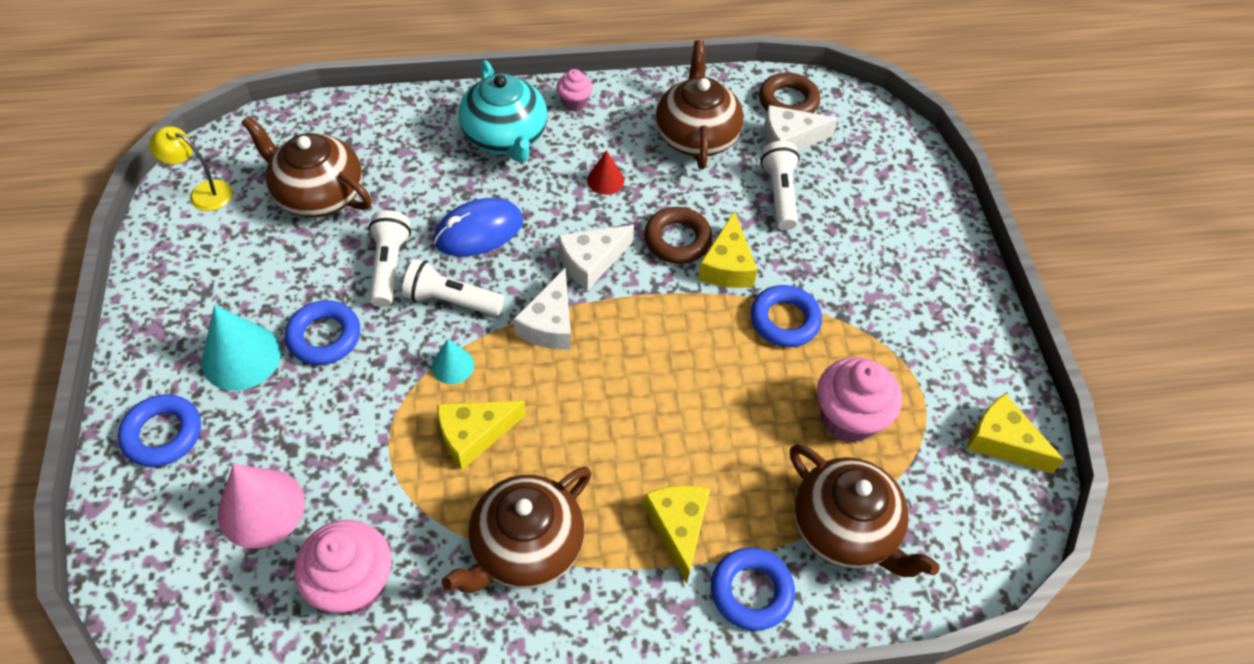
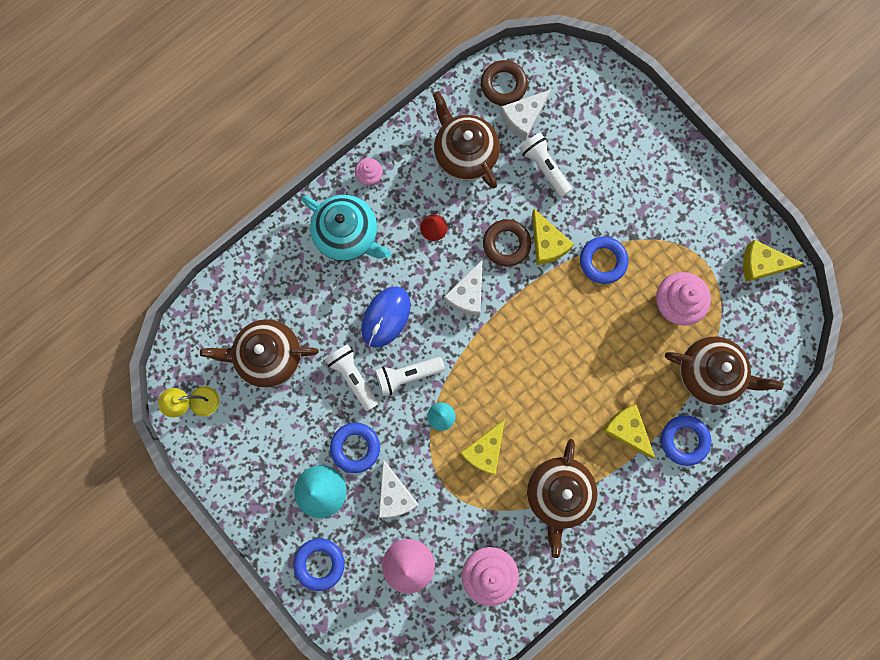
camera: 30 degrees left, 25 degrees up
(550, 324) = (474, 353): white cheese -> white cheese (394, 494)

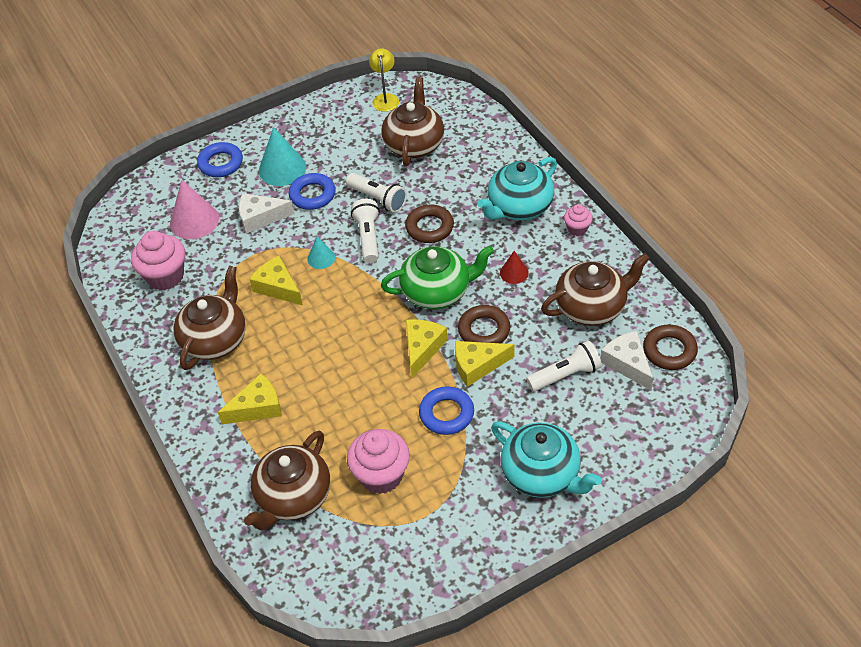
camera: 105 degrees right, 30 degrees down
(353, 377) = (378, 199): white flashlight -> white flashlight turned 60 degrees clockwise
(386, 317) = (429, 227): blue mouse -> brown ring
(467, 294) = (437, 292): white cheese -> green teapot
(558, 493) = (215, 339): brown teapot -> brown teapot turned 90 degrees clockwise
(647, 174) = (542, 474): none -> turquoise teapot
(684, 440) = (228, 458): blue ring -> none
(761, 264) = (407, 578): yellow cheese -> yellow cheese (422, 348)

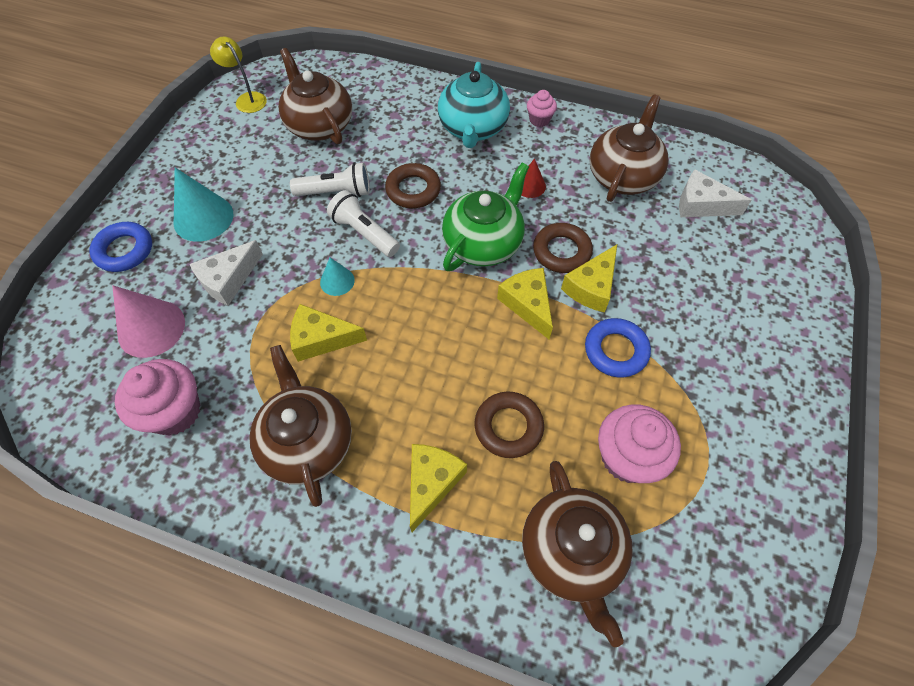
camera: 45 degrees left, 10 degrees up
(312, 195) = (263, 225): blue ring -> none
(542, 474) = (750, 346): turquoise teapot -> none
(565, 375) = (668, 246): white flashlight -> none
(669, 351) = (717, 174): brown ring -> brown ring (508, 427)

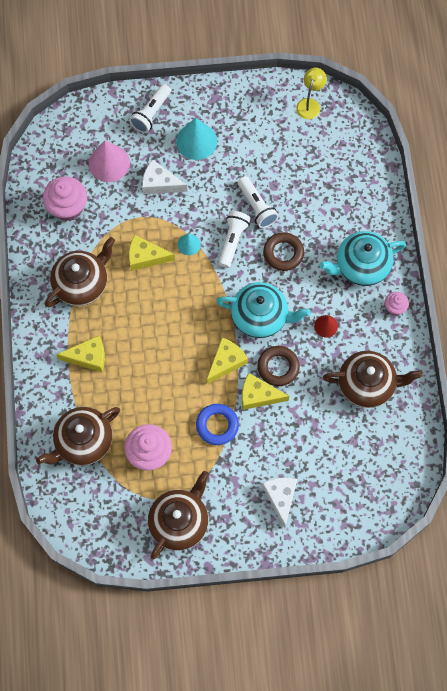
camera: 65 degrees right, 10 degrees up
(124, 250) = (151, 113): blue ring -> white flashlight
(319, 125) = (310, 164): brown teapot -> brown teapot (179, 522)
(321, 339) = (145, 257): yellow cheese -> yellow cheese turned 60 degrees counterclockwise
(483, 243) = (260, 316): green teapot -> turquoise teapot
(508, 427) = (138, 383): brown ring -> none
(701, 205) = (366, 445): white cheese -> white cheese (280, 497)

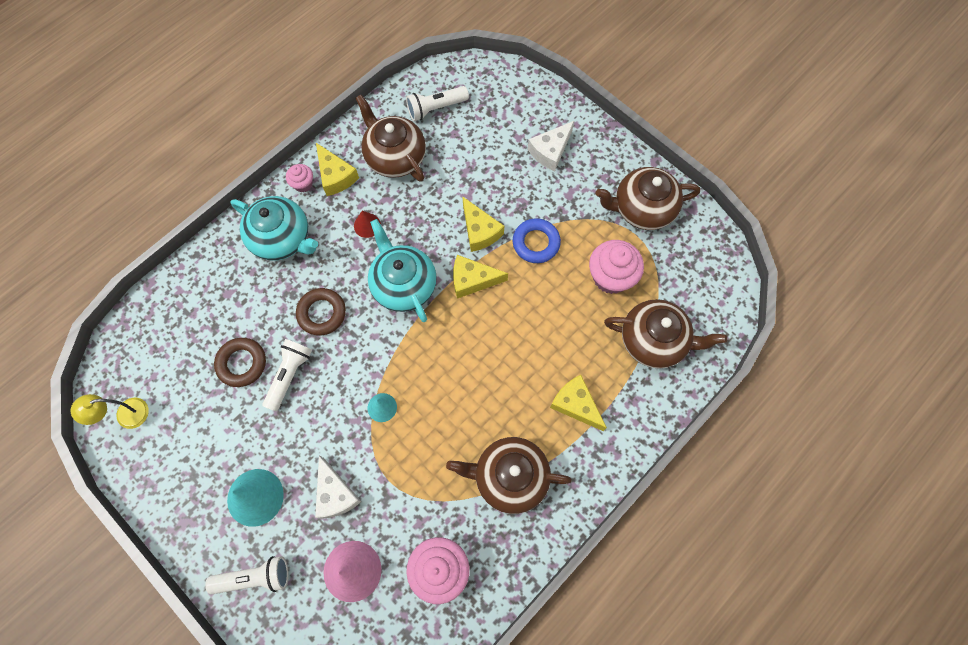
camera: 130 degrees left, 0 degrees up
(145, 257) = (429, 438): yellow cheese -> yellow cheese (336, 176)
(232, 241) = (345, 369): white flashlight -> white flashlight (436, 108)
(278, 367) = (440, 235): brown ring -> brown ring (242, 363)

